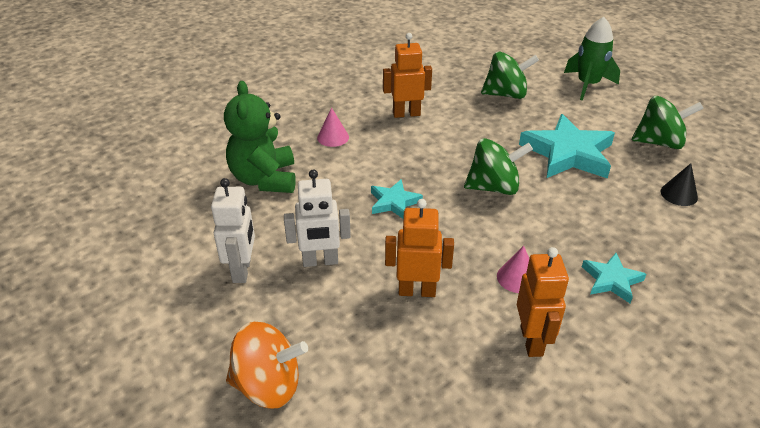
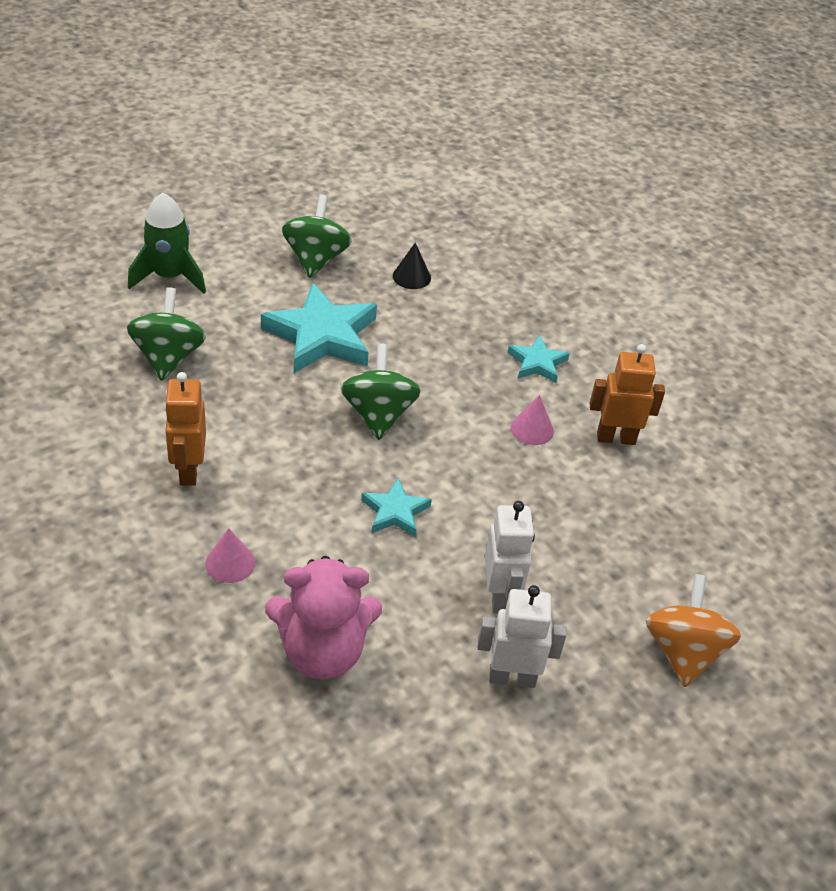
camera: 90 degrees left, 5 degrees up
(264, 179) = (322, 652): green teddy bear -> pink teddy bear
(417, 291) = (550, 512): orange robot -> none

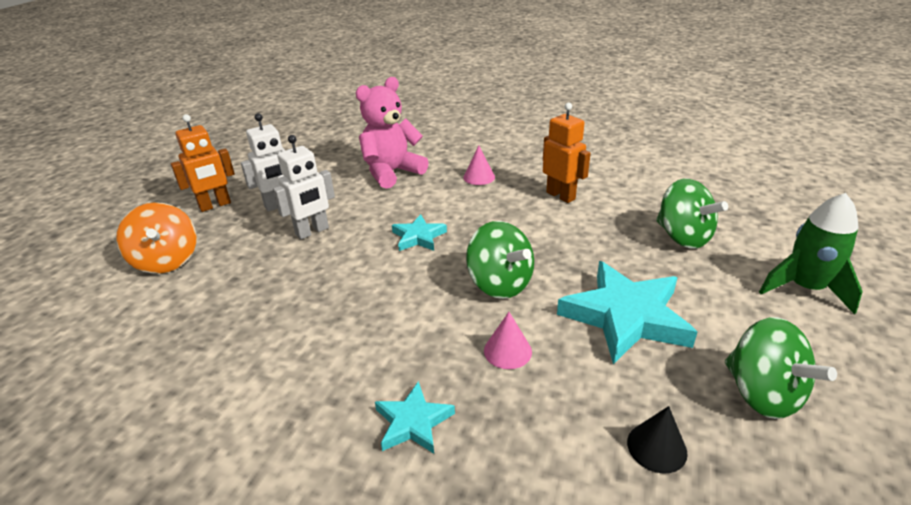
camera: 150 degrees right, 10 degrees down
(500, 595) = (312, 231): white robot -> white robot turned 90 degrees counterclockwise
(532, 429) = (366, 345): pink cone -> pink cone (507, 351)
(616, 438) = (277, 385): orange robot -> orange robot (215, 205)

